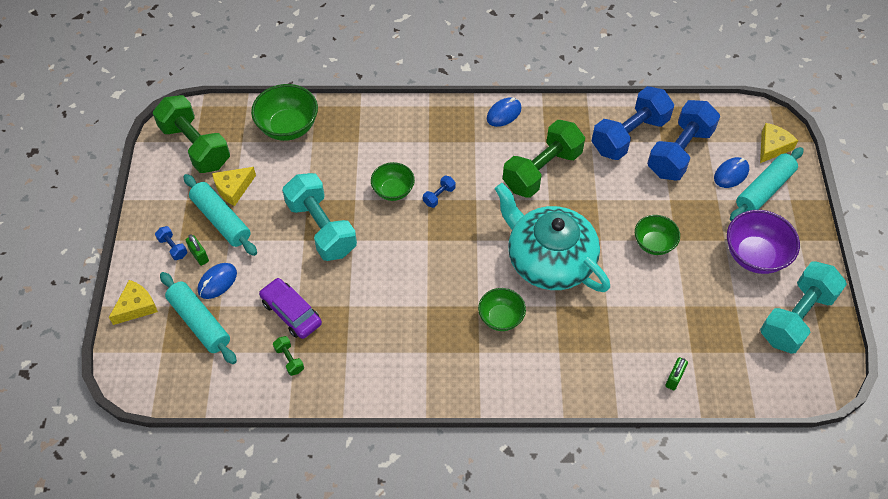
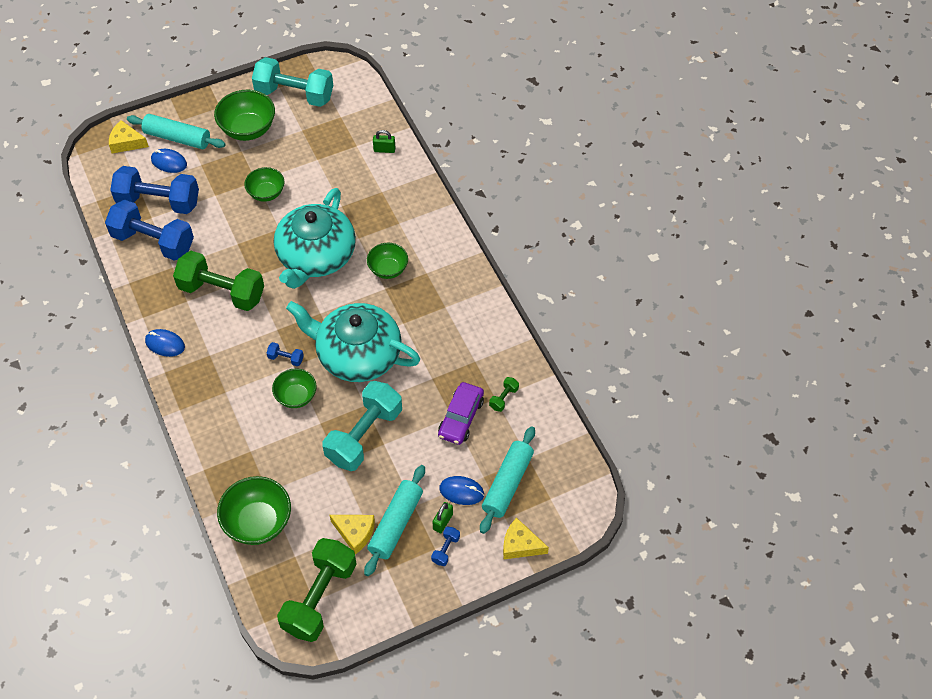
camera: 115 degrees left, 0 degrees up
(411, 254) = (357, 354): none -> turquoise teapot
(755, 255) = (248, 129): purple bowl -> green bowl

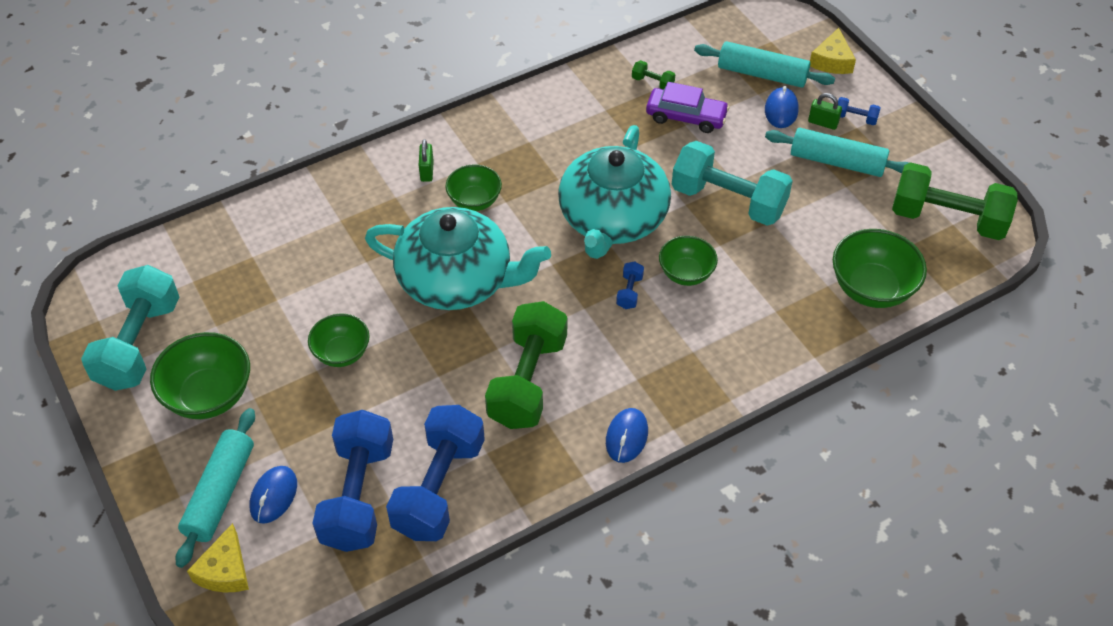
camera: 95 degrees left, 5 degrees down
(355, 533) = (858, 196): yellow cheese -> none
(384, 150) = (262, 224): green padlock -> green padlock (427, 171)

